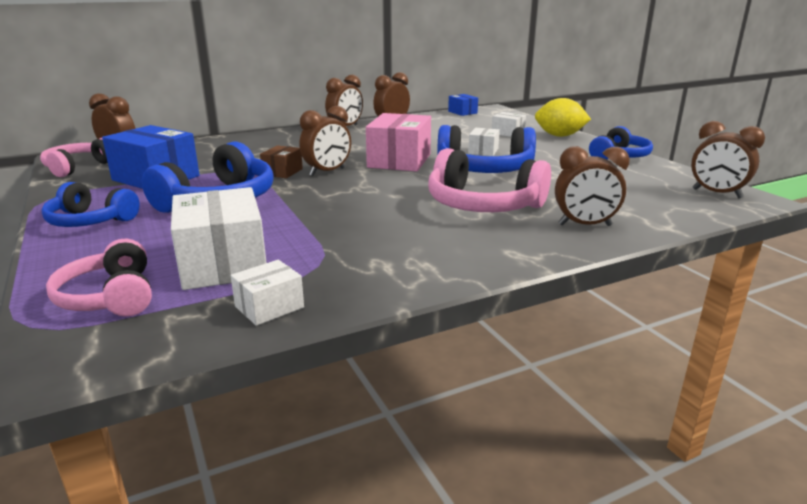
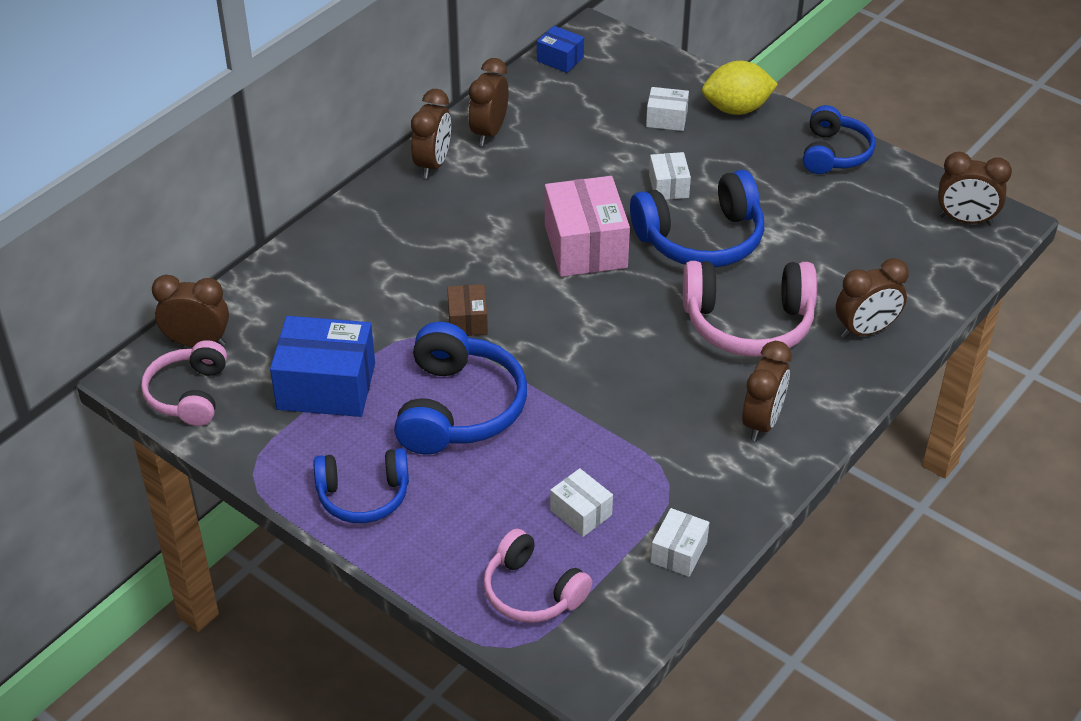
camera: 25 degrees left, 20 degrees up
(223, 263) = (581, 512): white box -> white box, size x0.51
(327, 172) = (522, 303): brown clock -> brown clock (762, 422)

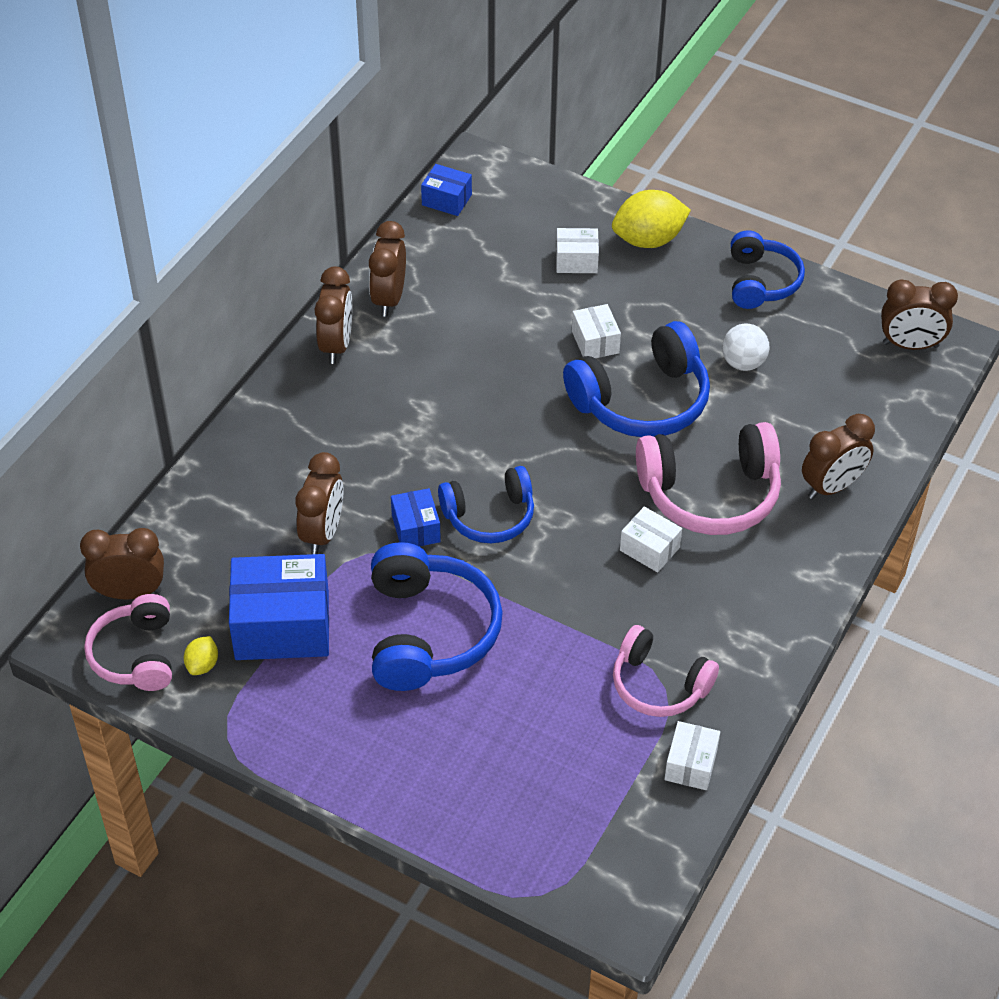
camera: 10 degrees left, 5 degrees up
(246, 410) = (202, 665): none -> yellow lemon
(363, 496) = (351, 747): blue headphones -> blue headphones (489, 516)
(468, 321) = (416, 528): brown box -> blue box
(532, 591) = (550, 830): pink headphones -> pink headphones (659, 684)
(581, 512) = (582, 734): white box -> white box (649, 549)
(585, 246) = (522, 424): pink box -> none
(762, 422) = (746, 606): brown clock -> brown clock (323, 533)
(803, 218) = (743, 363): none -> white ball

